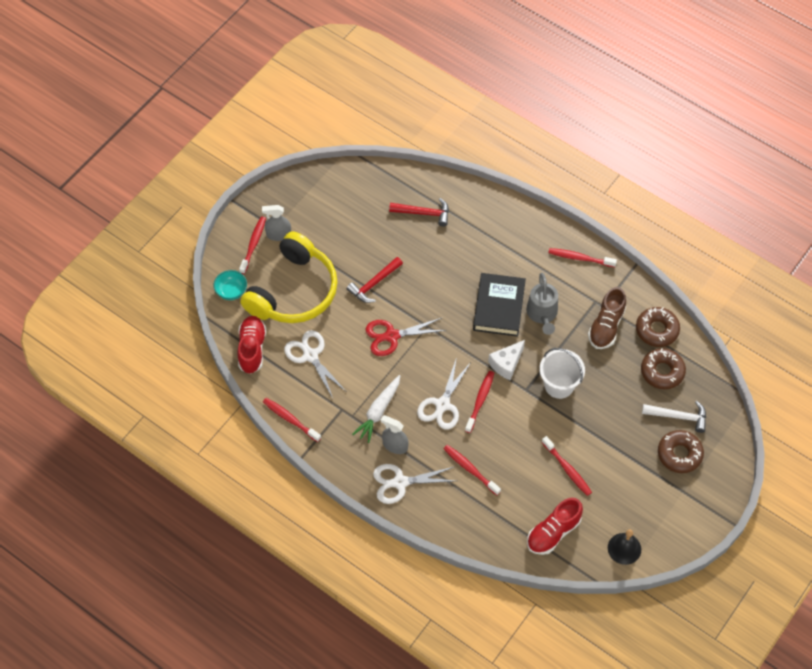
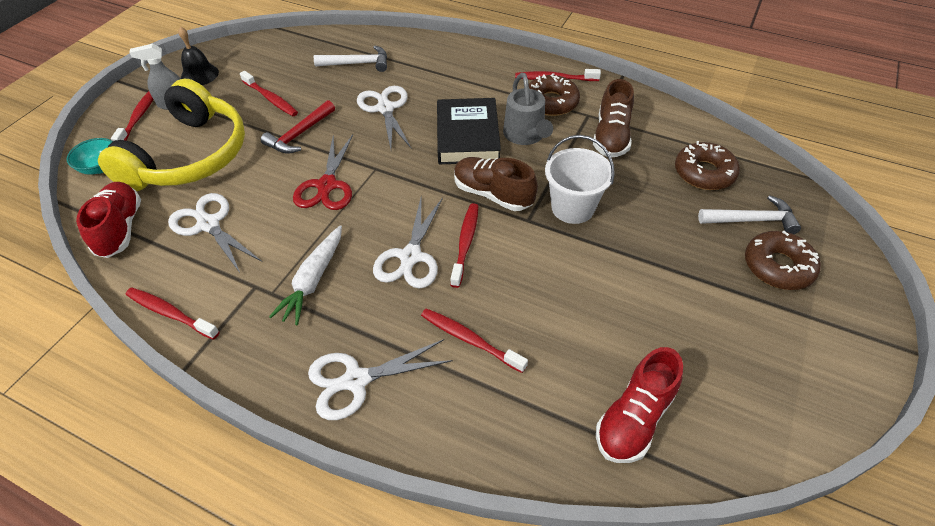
camera: 10 degrees left, 10 degrees down
(391, 336) = (327, 186): red scissors -> red scissors turned 60 degrees counterclockwise
(395, 445) = (343, 324): grey spray bottle -> none
(423, 213) = (357, 63): red hammer -> white hammer
(441, 268) = (385, 108): none -> white scissors
(506, 364) = (492, 194): white cheese -> brown shoe
(567, 469) = (622, 314): red toothbrush -> red toothbrush (271, 99)
(624, 548) = (763, 424): black bell -> black bell (199, 75)
(657, 330) = (676, 132): brown donut -> brown donut (551, 102)

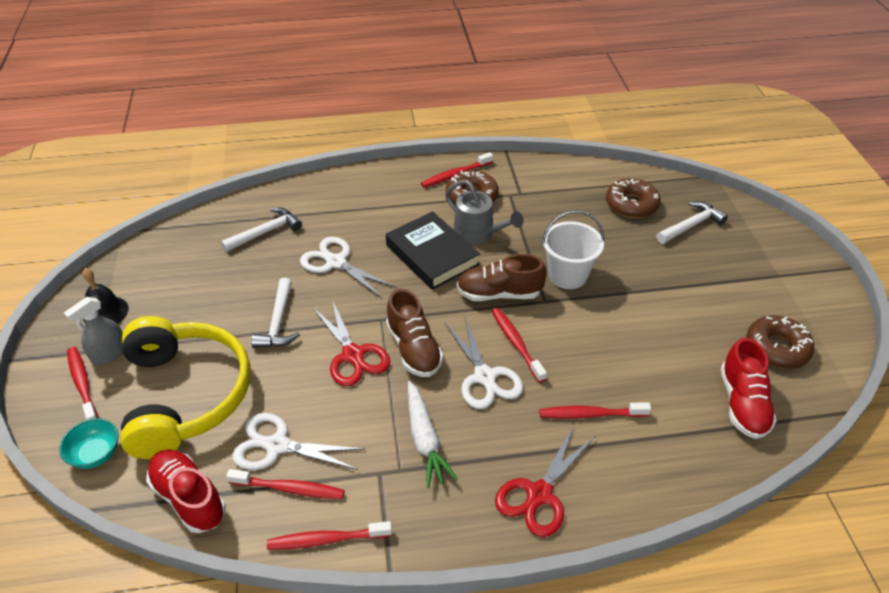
camera: 35 degrees left, 5 degrees down
(271, 99) = (212, 302): red toothbrush -> red toothbrush (289, 488)
(299, 134) = (278, 322): red hammer -> white hammer
(356, 380) = (539, 494): white scissors -> red scissors
(611, 137) = (543, 205): brown shoe -> brown shoe (414, 349)
(778, 266) = (733, 251): brown donut -> brown donut (777, 348)

